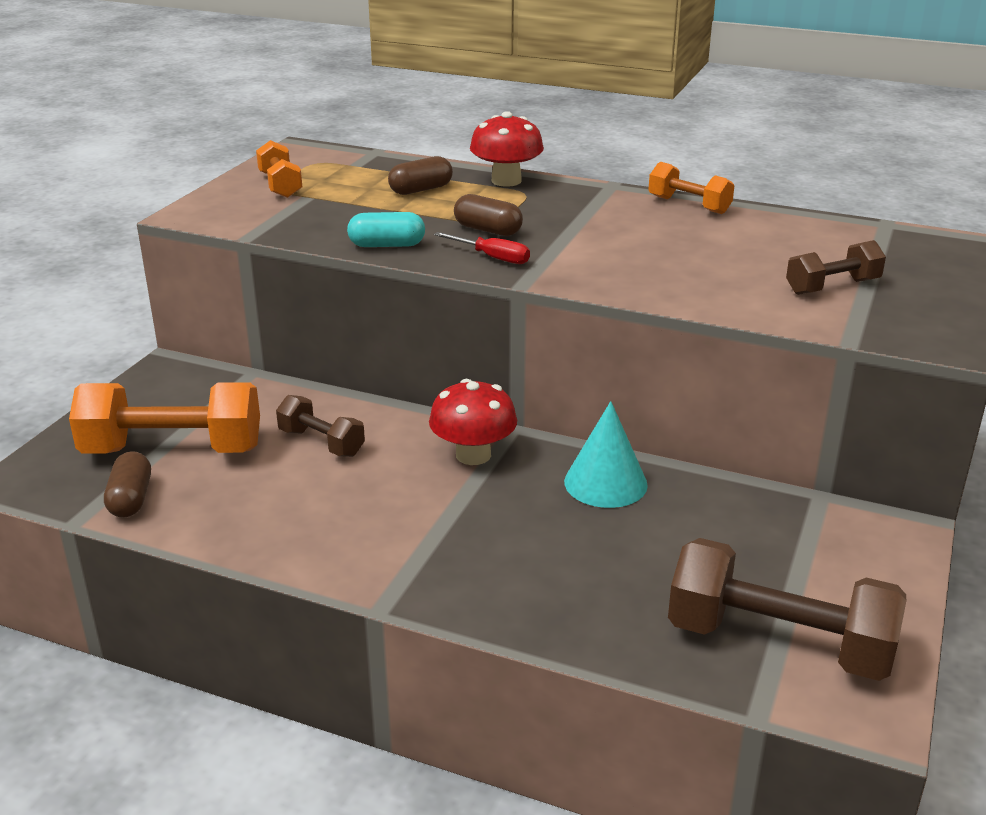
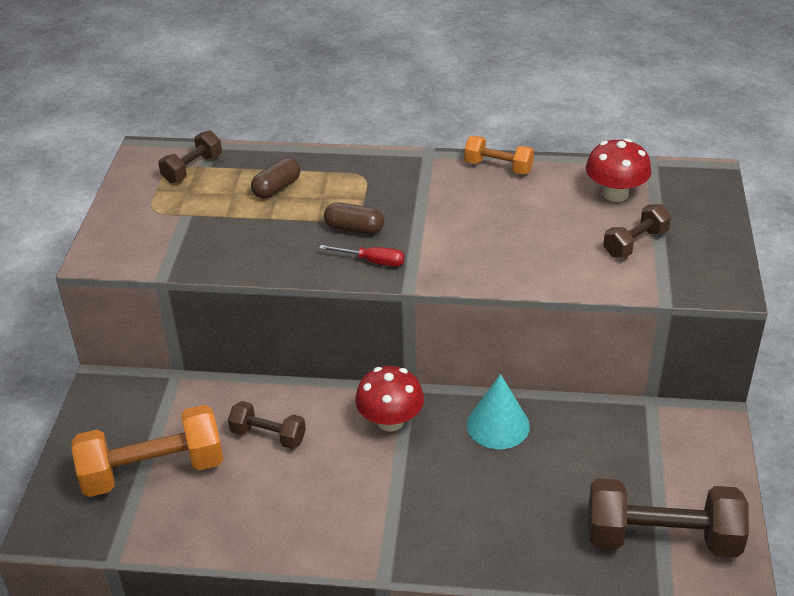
camera: 15 degrees left, 10 degrees up
(131, 499) = (145, 527): brown capsule -> none
(280, 185) = (154, 205): orange dumbbell -> none
(340, 165) = (192, 169): none -> brown dumbbell
(387, 245) = (282, 263): turquoise capsule -> none
(506, 181) = (342, 163): red mushroom -> red mushroom (615, 193)

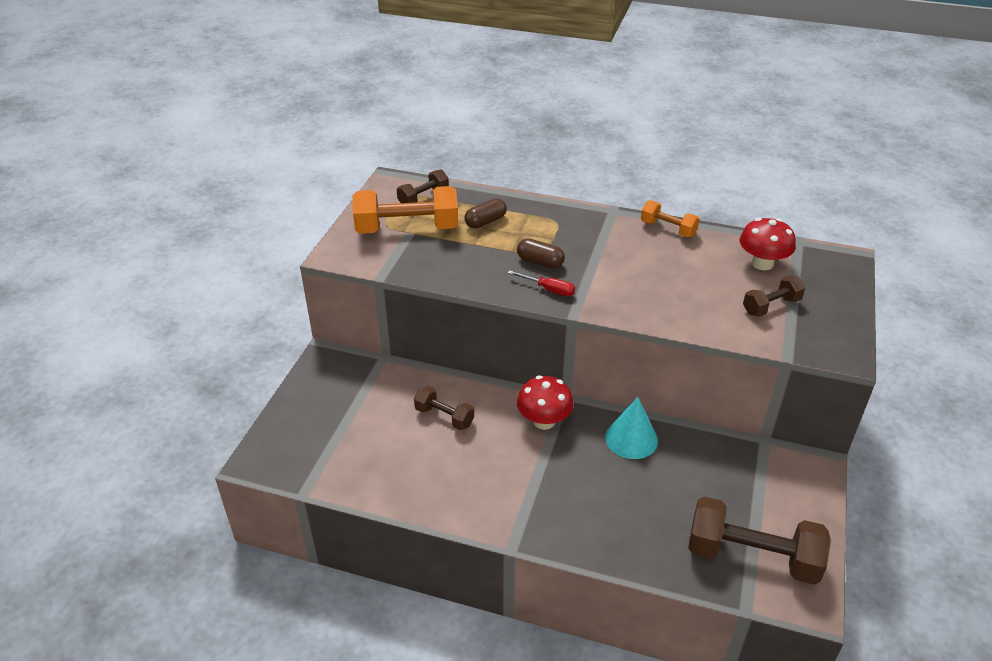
camera: 10 degrees right, 0 degrees up
(153, 471) = (349, 429): orange dumbbell -> orange dumbbell (407, 229)

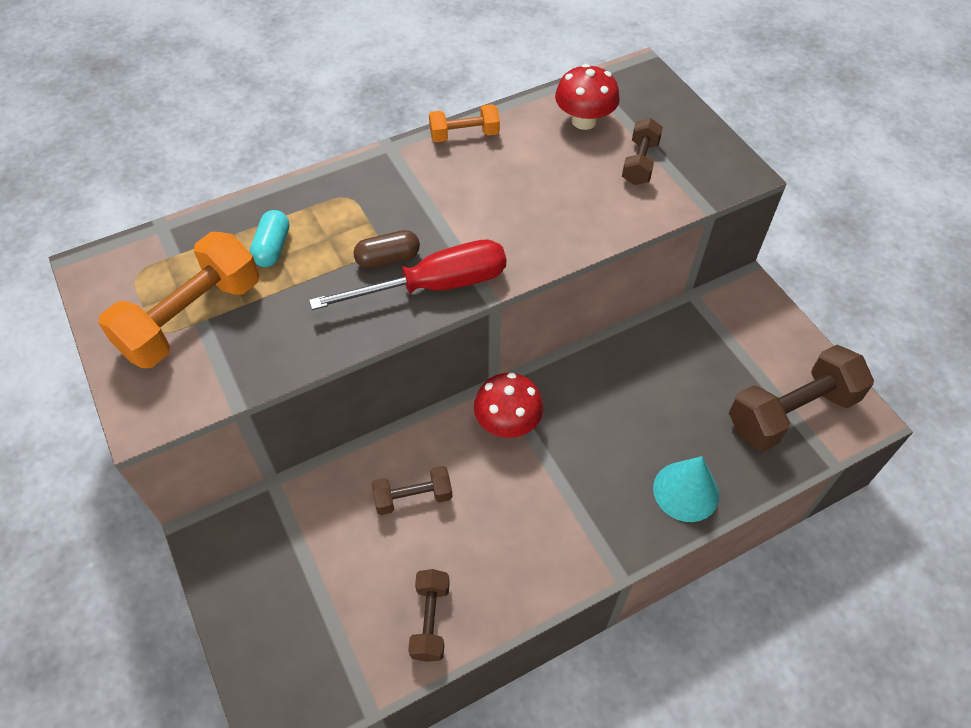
camera: 45 degrees left, 15 degrees up
(423, 198) = (162, 264): brown dumbbell -> brown dumbbell (430, 620)
(485, 222) = (273, 248): brown capsule -> turquoise capsule
(549, 289) = (434, 286): red screwdriver -> red screwdriver, size x2.11
(631, 439) = (597, 379): turquoise cone -> turquoise cone (686, 491)

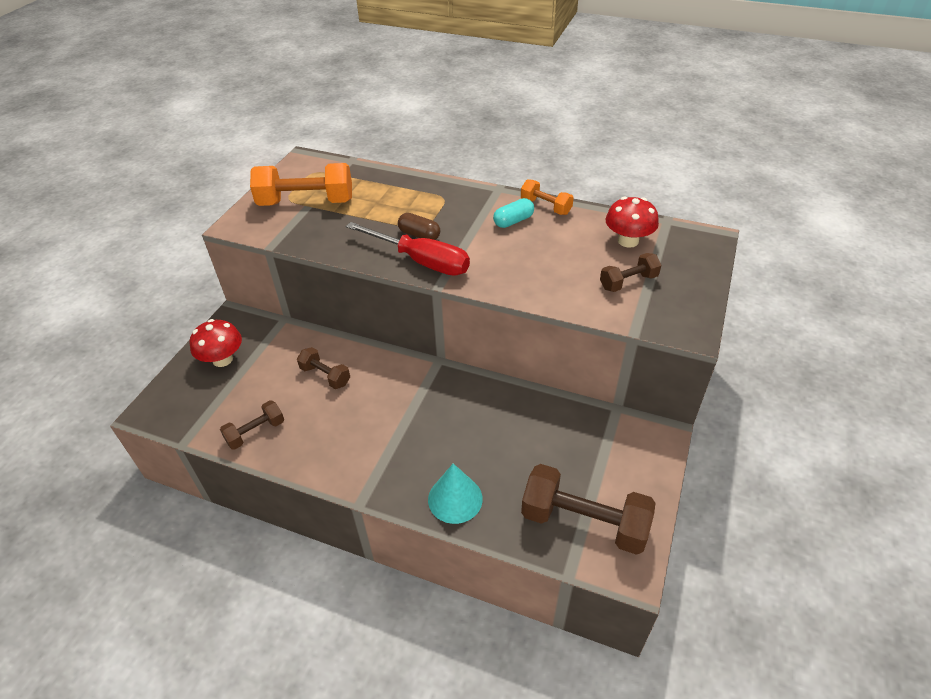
camera: 50 degrees right, 10 degrees down
(273, 248) = (379, 197): turquoise capsule -> turquoise capsule (513, 221)
(507, 423) = (414, 382): red mushroom -> red mushroom (222, 359)

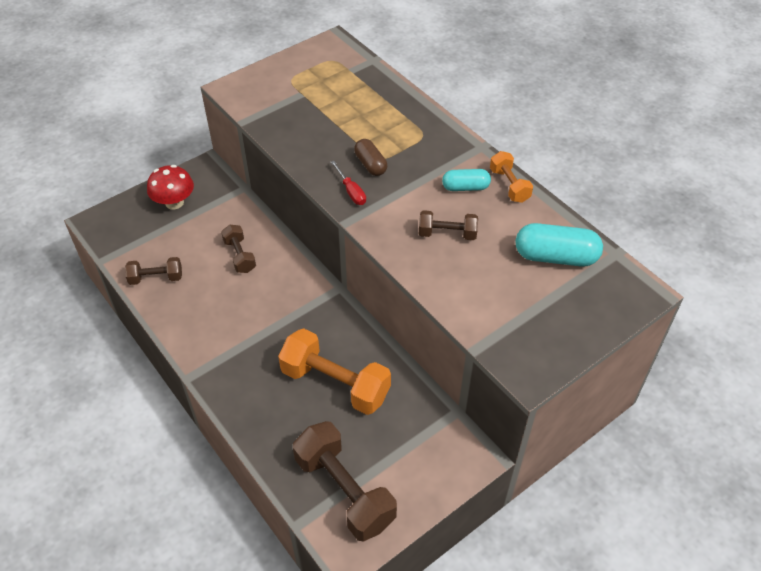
camera: 30 degrees right, 5 degrees up
(306, 202) = (302, 89): orange dumbbell -> orange dumbbell (335, 384)
(421, 261) = (351, 191): red screwdriver -> red screwdriver, size x0.47
(455, 499) = (260, 414): turquoise cone -> none
(628, 241) = (555, 257): red mushroom -> turquoise capsule
(628, 282) = (516, 298): brown dumbbell -> brown dumbbell (447, 234)

